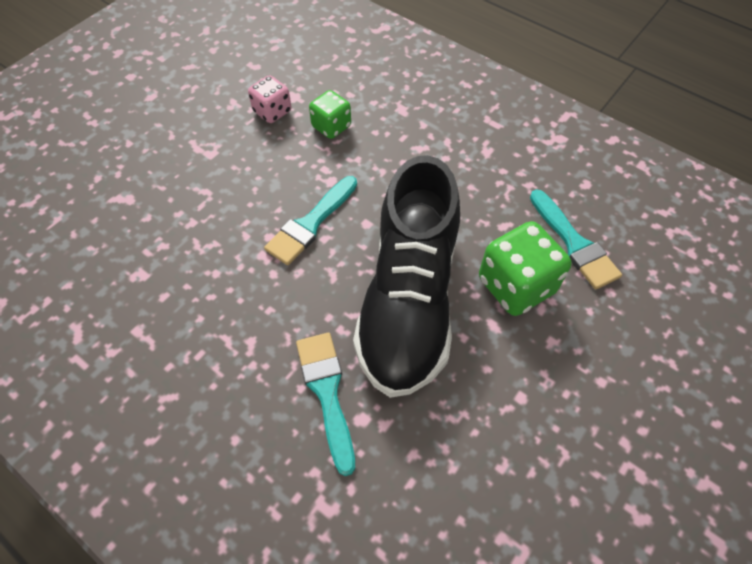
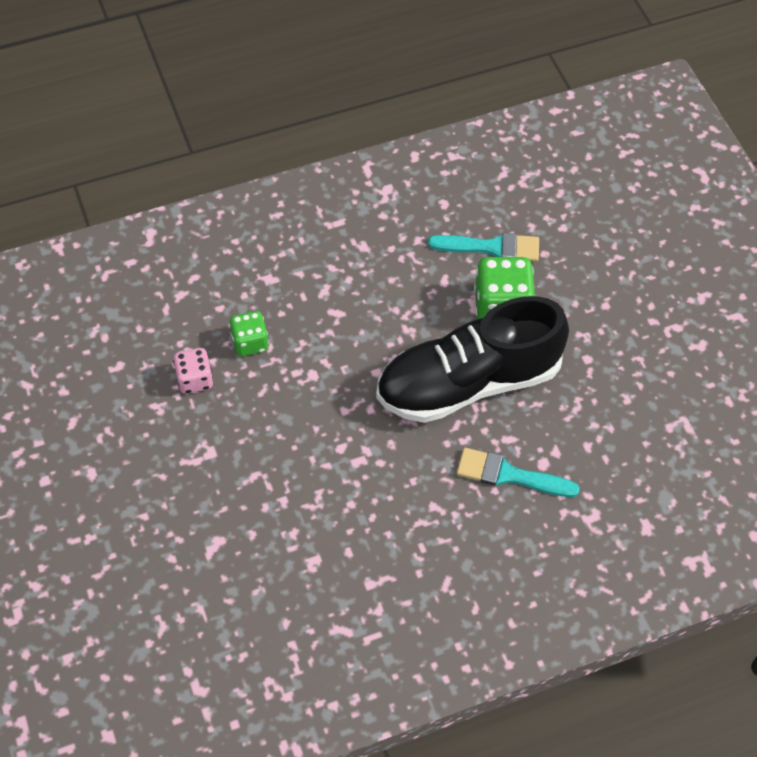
camera: 60 degrees left, 0 degrees up
(310, 224) = (349, 412): turquoise brush -> none
(408, 301) = (468, 382): black shoe -> black shoe turned 120 degrees clockwise

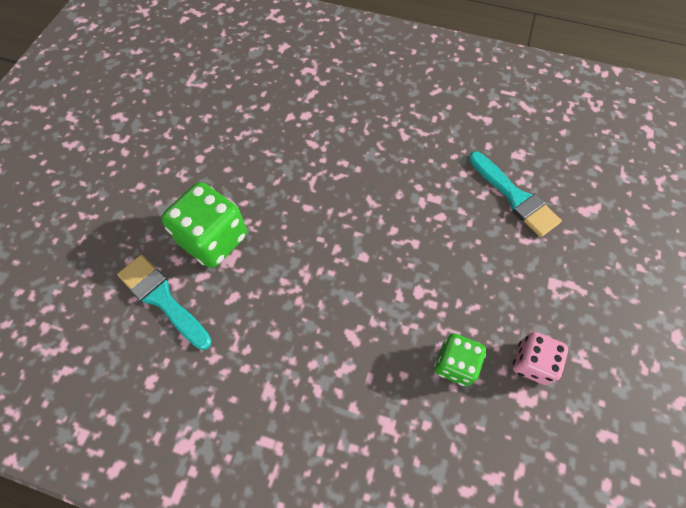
camera: 140 degrees left, 5 degrees up
(468, 382) = (300, 199): black shoe -> none
(509, 475) = (335, 122): turquoise brush -> turquoise brush (515, 197)

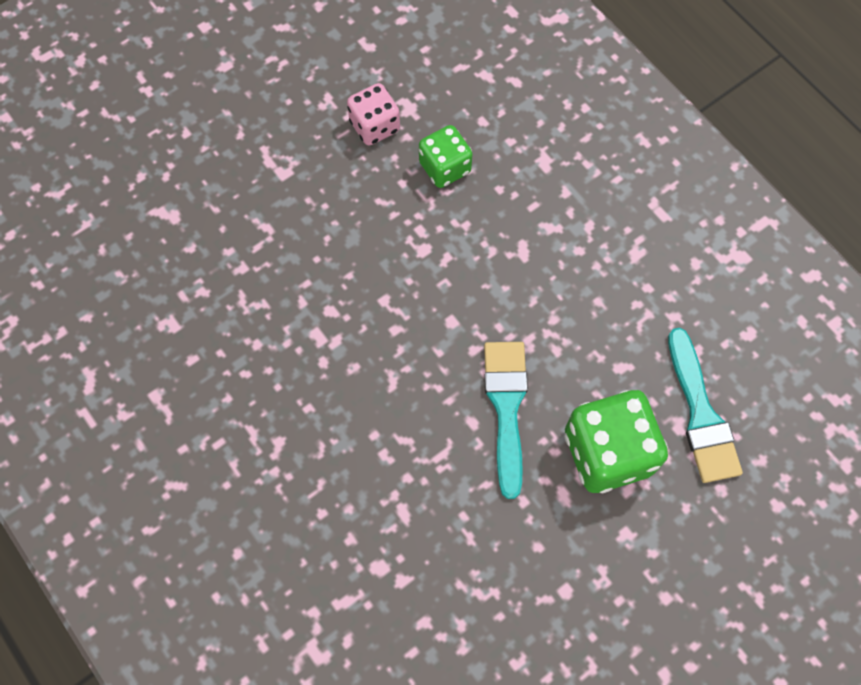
camera: 145 degrees left, 5 degrees up
(515, 197) = (229, 278): turquoise brush -> turquoise brush (506, 407)

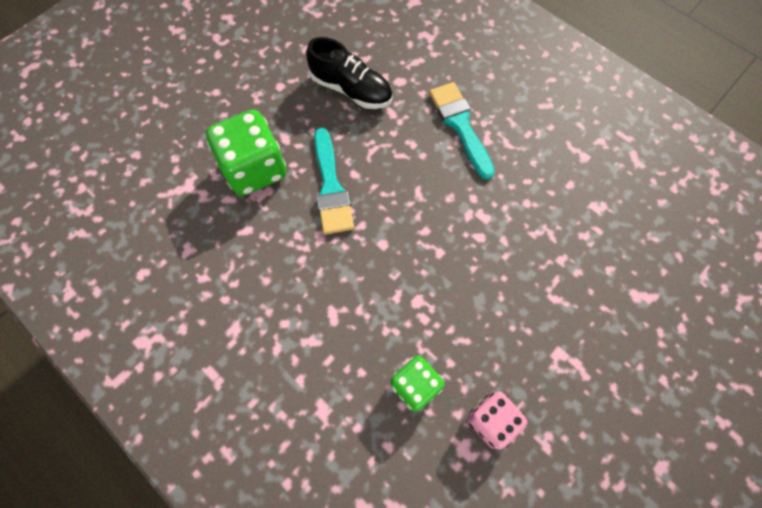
camera: 170 degrees right, 0 degrees up
(456, 564) = (351, 89): none -> black shoe
(701, 414) = (185, 205): turquoise brush -> turquoise brush (460, 125)

